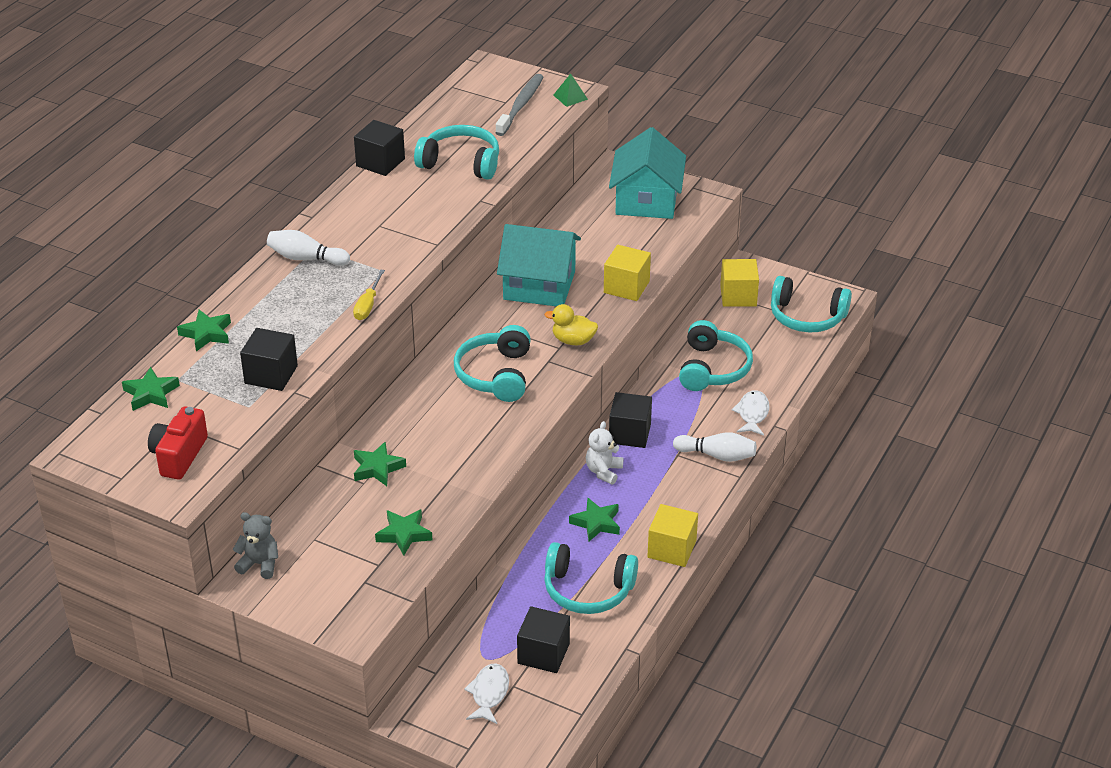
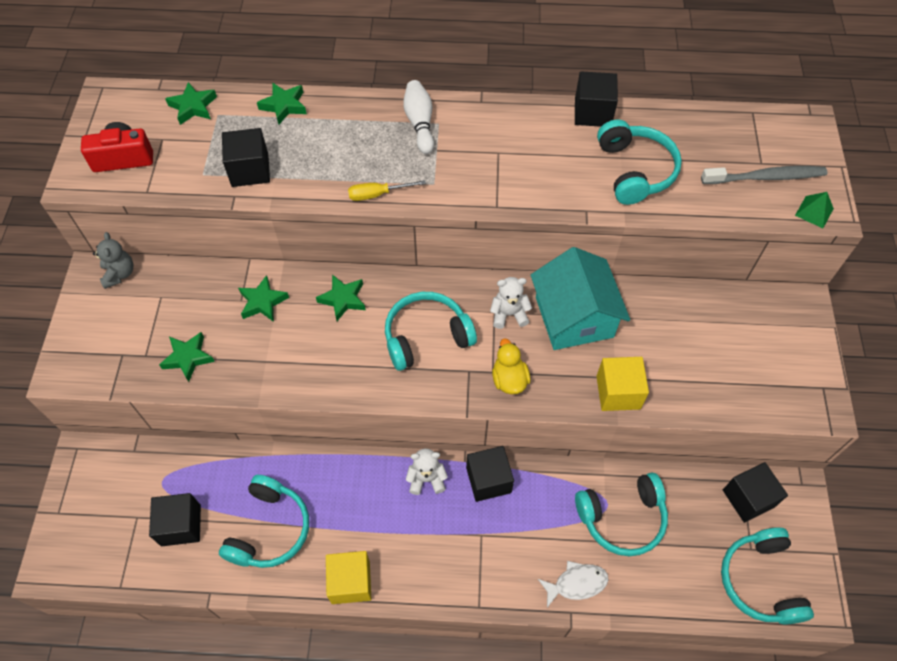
camera: 65 degrees right, 20 degrees up
(489, 693) = (122, 502): white fish -> none
(509, 320) = (509, 314): none -> white teddy bear
(587, 590) = (270, 529): turquoise headphones -> turquoise headphones turned 150 degrees counterclockwise
(596, 523) = (357, 501): green star -> green star (343, 299)
(646, 200) = (769, 353): turquoise house -> none
(717, 455) = (498, 573): white bowling pin -> none
(738, 296) = (748, 498): yellow cube -> black cube

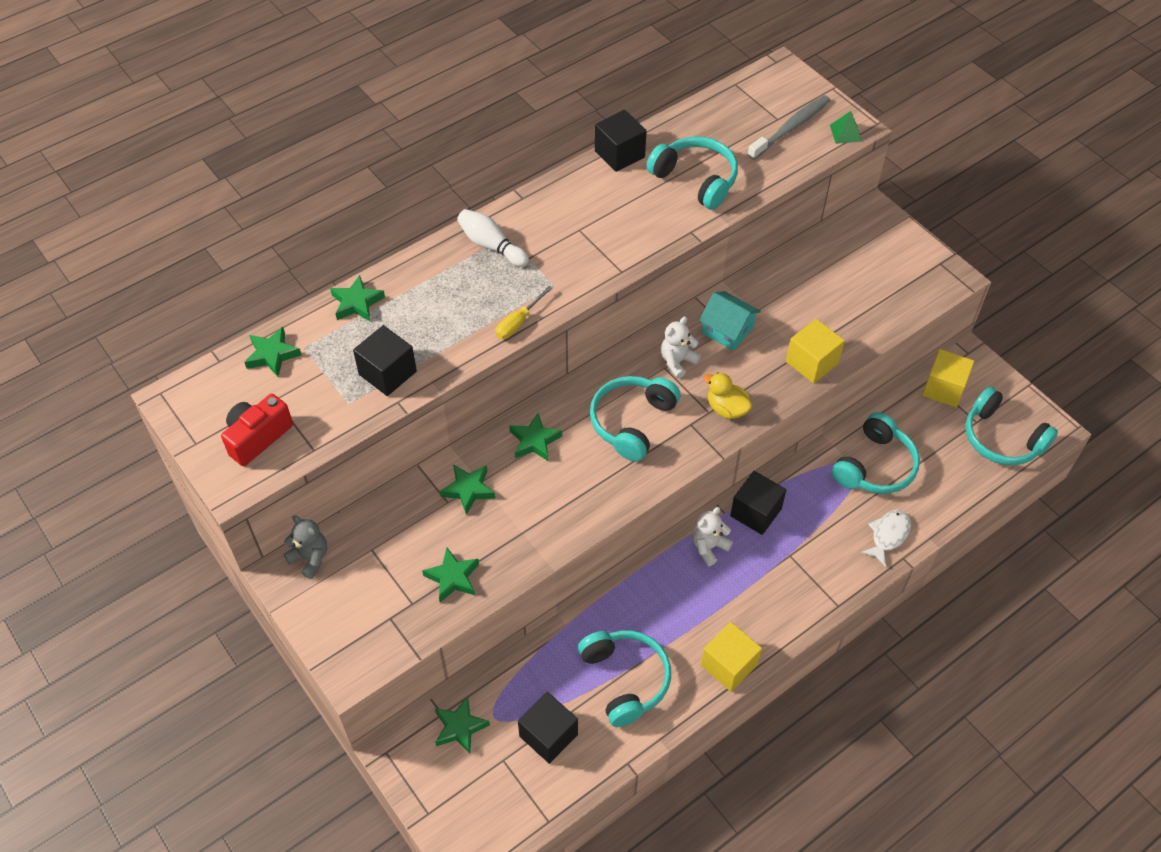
camera: 40 degrees left, 5 degrees down
(134, 470) = (460, 727): none -> green star
(574, 317) = (727, 330): turquoise house -> turquoise house, size x0.60
(748, 498) = (943, 388): black cube -> yellow cube

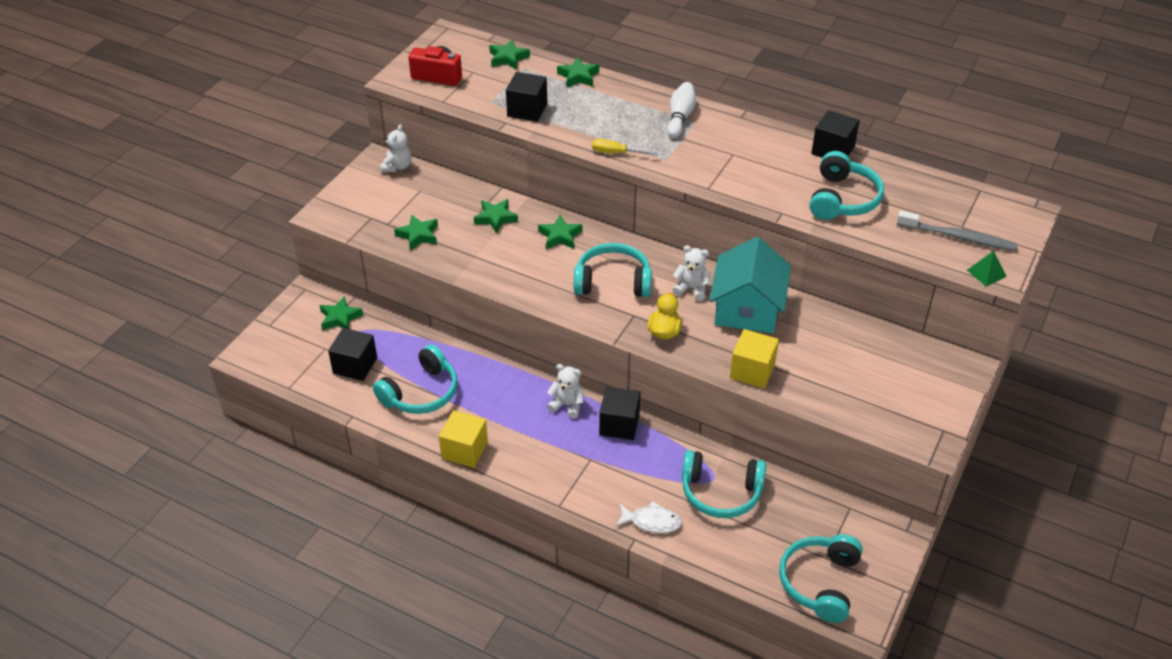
camera: 65 degrees right, 10 degrees down
(310, 558) = (397, 166): grey teddy bear -> white teddy bear
(727, 330) = (747, 308): turquoise house -> turquoise house, size x1.66
(943, 388) = (847, 521): yellow cube -> none

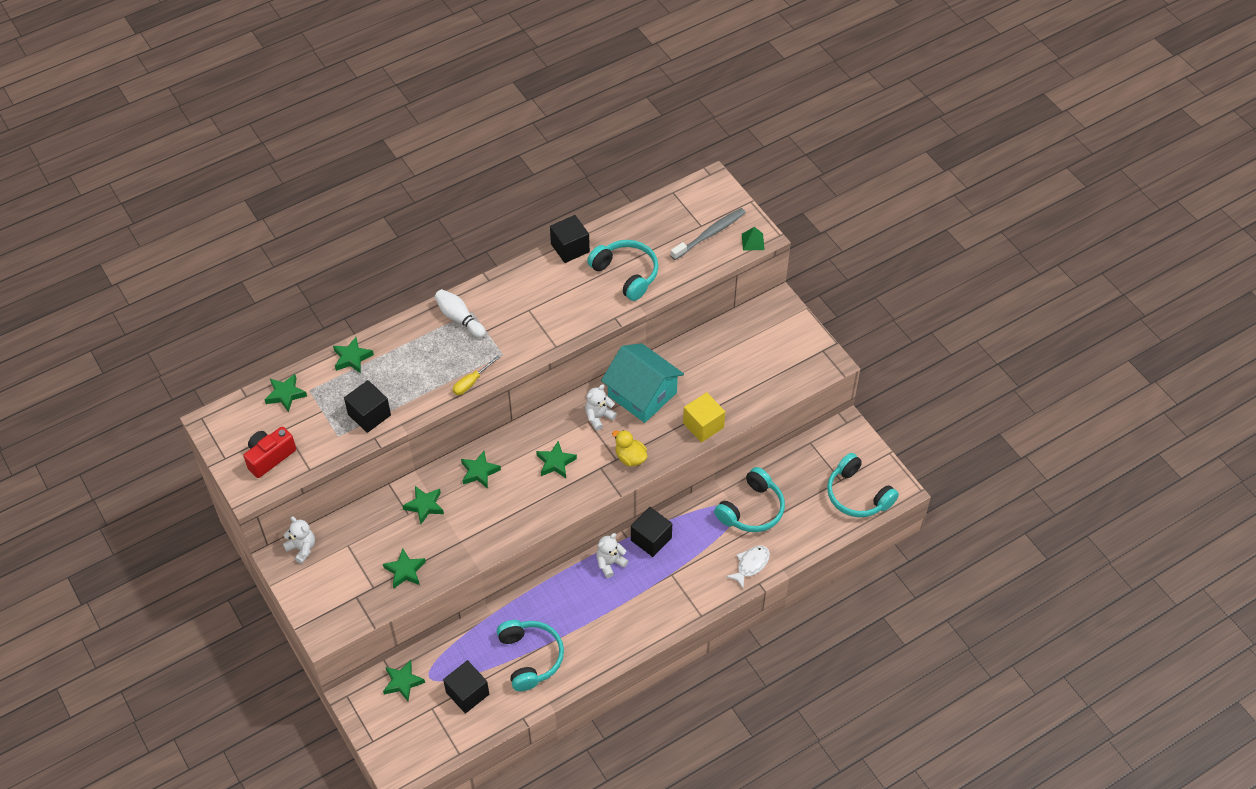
camera: 60 degrees left, 10 degrees up
(464, 450) = (610, 653): yellow cube -> none
(613, 281) = (555, 462): turquoise headphones -> green star

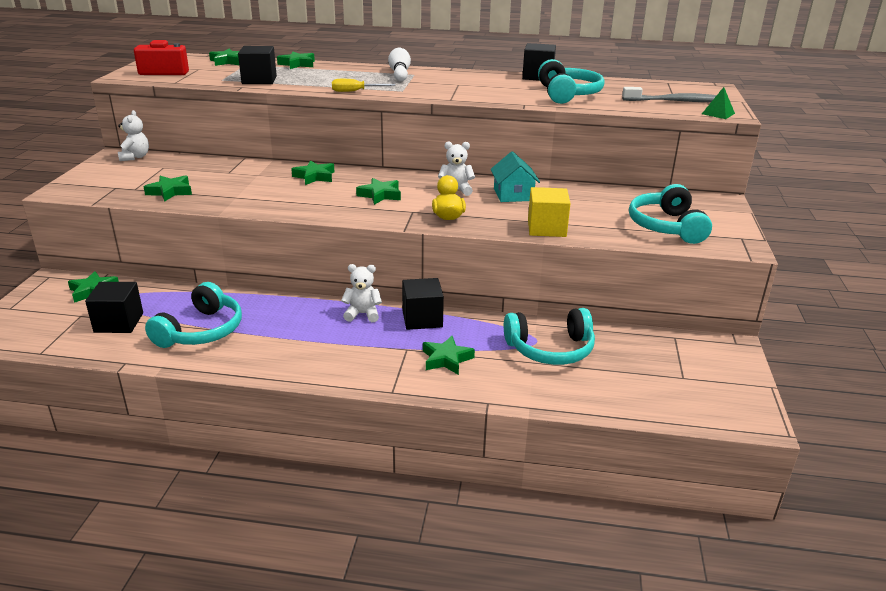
camera: 40 degrees right, 25 degrees down
(424, 506) = (246, 174): green star -> green star (446, 359)
(642, 394) = (513, 194): turquoise house -> turquoise house, size x0.60
(751, 565) = (497, 385): white fish -> none
(857, 495) = (692, 398): turquoise headphones -> turquoise headphones (666, 227)

